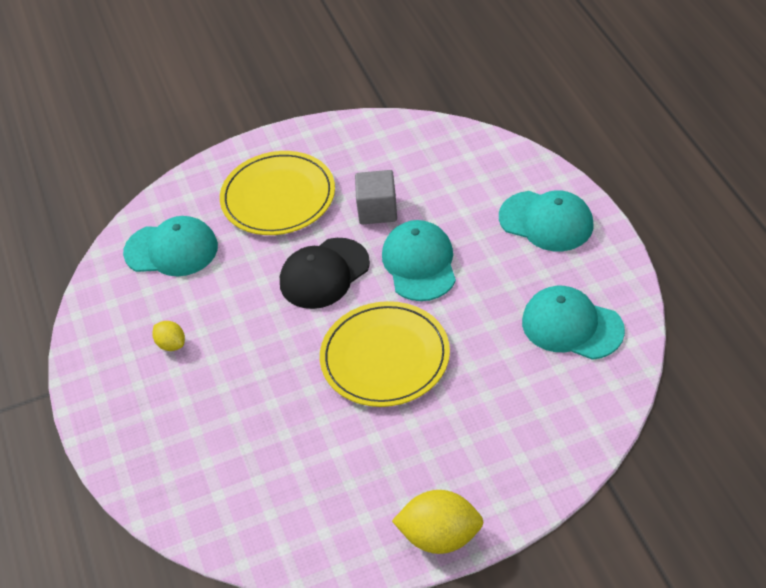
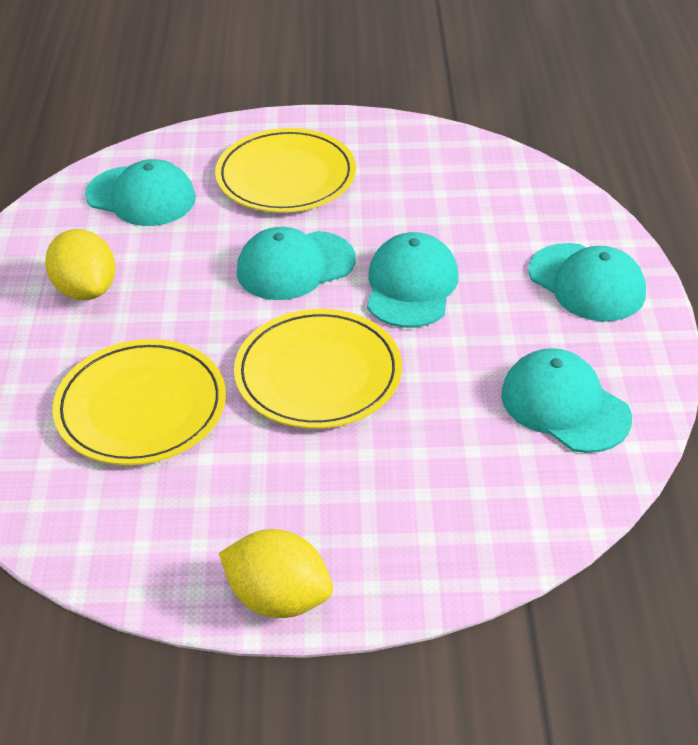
camera: 15 degrees right, 5 degrees down
(171, 344) = (86, 290): yellow lemon -> yellow lemon, size x1.86
(266, 427) = (141, 407): none -> yellow plate
(324, 273) = (295, 266): black cap -> turquoise cap
(377, 210) = (391, 218): grey cube -> none

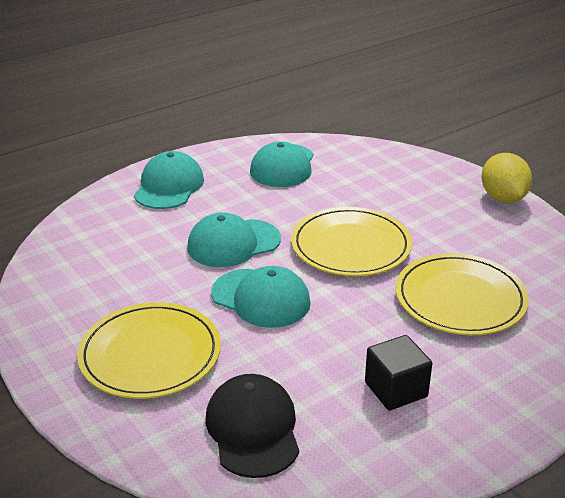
camera: 125 degrees left, 10 degrees down
(86, 290) = (396, 389): yellow lemon -> black cube
(141, 196) = (253, 429): turquoise cap -> black cap

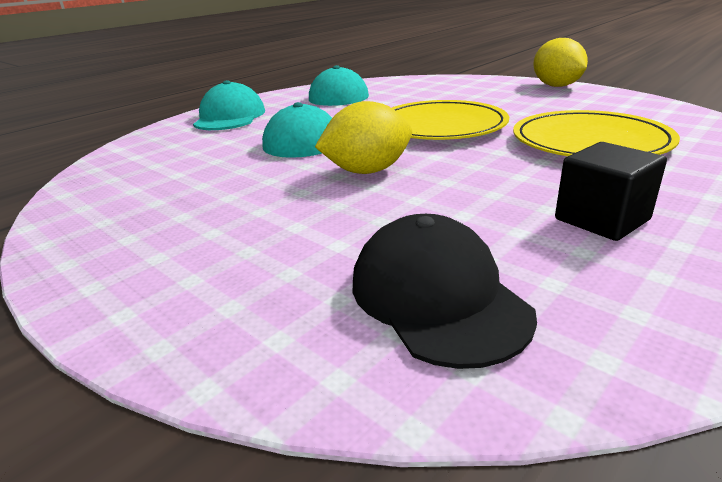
camera: 10 degrees left, 5 degrees down
(150, 354) = (242, 238): yellow plate -> none
(261, 298) = (367, 171): turquoise cap -> yellow lemon

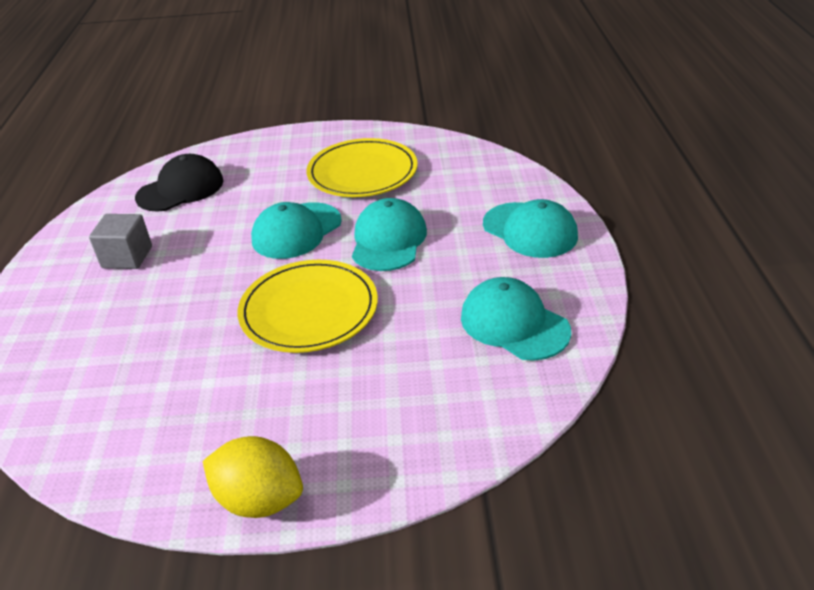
camera: 135 degrees right, 10 degrees up
(367, 171) = (296, 231): yellow lemon -> turquoise cap
(437, 296) = (181, 189): black cap -> black cap turned 60 degrees counterclockwise
(590, 141) = (159, 344): yellow plate -> yellow plate (362, 172)
(601, 219) = (127, 257): black cube -> grey cube

